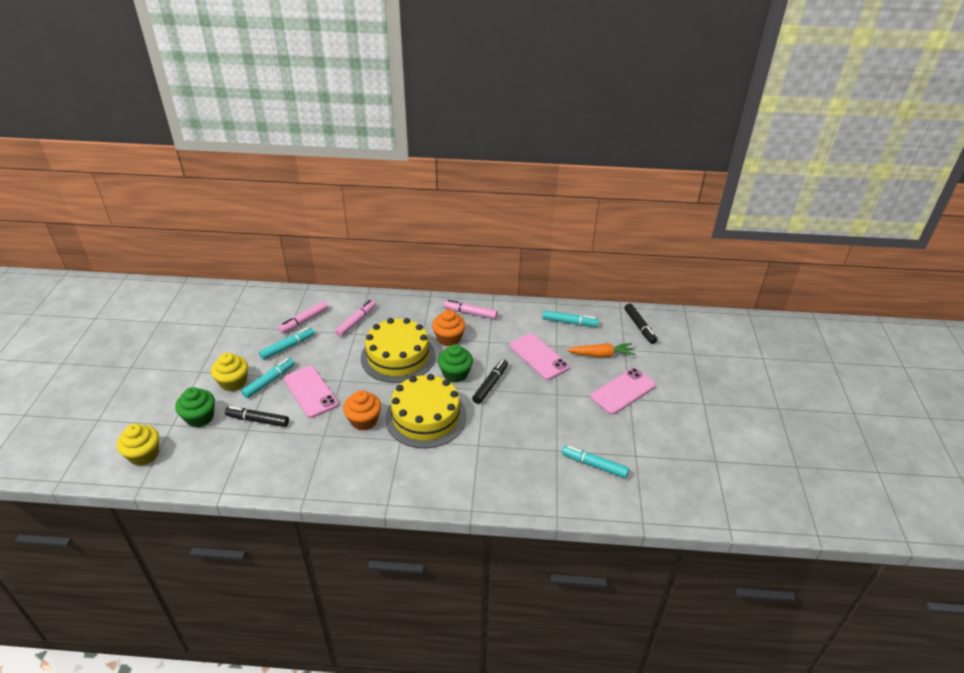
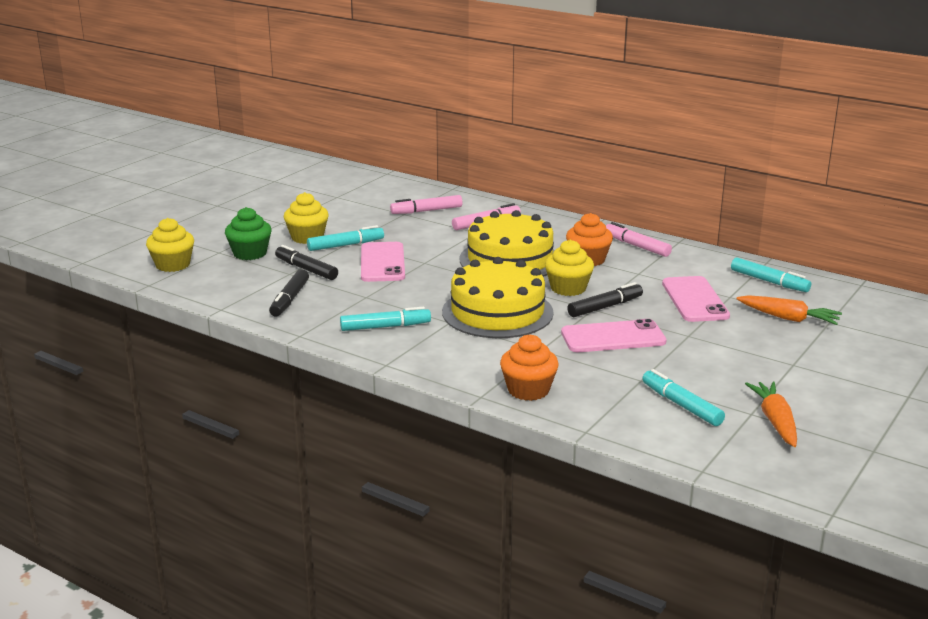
camera: 30 degrees right, 15 degrees down
(288, 347) = (390, 225): turquoise marker -> turquoise marker (385, 327)
(364, 420) = (421, 297): orange cupcake -> orange cupcake (528, 390)
(455, 374) = (568, 288): green cupcake -> yellow cupcake
(623, 391) = (789, 355): pink phone -> pink phone (613, 337)
(639, 327) = (874, 308): black marker -> black marker (289, 299)
(652, 457) = (775, 421): none -> orange carrot

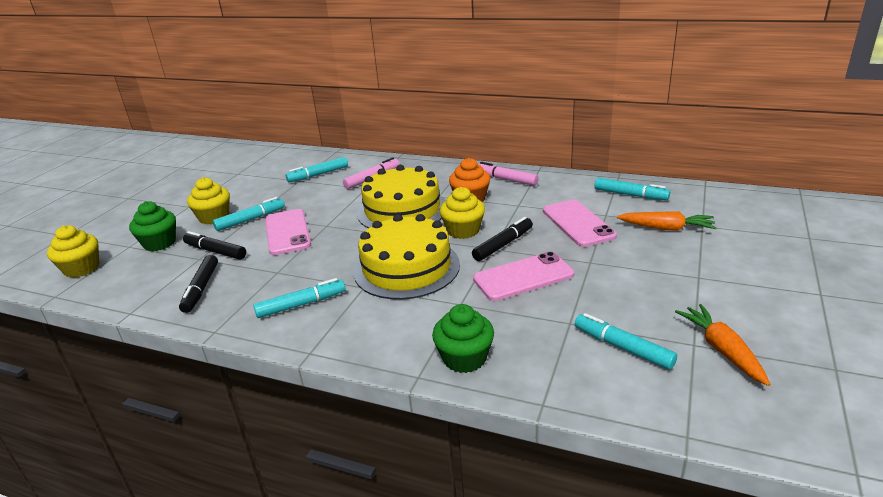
camera: 10 degrees left, 5 degrees up
(426, 211) = (318, 175): pink marker -> turquoise marker
(528, 390) = (464, 358): orange cupcake -> green cupcake

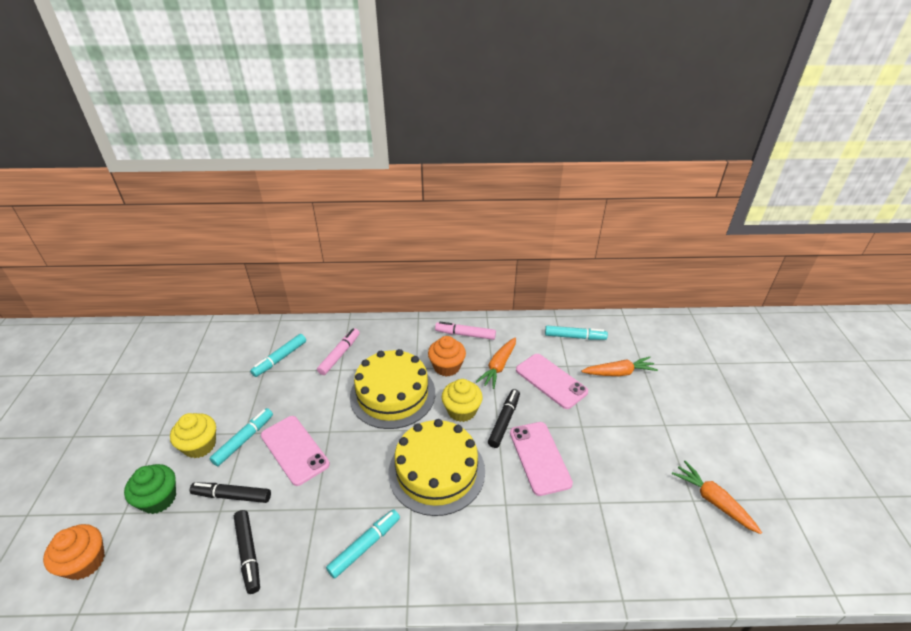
camera: 25 degrees left, 10 degrees up
(81, 268) = (85, 562): yellow cupcake -> orange cupcake
(464, 358) = (541, 569): green cupcake -> none
(523, 277) = (539, 457): pink phone -> pink phone turned 60 degrees counterclockwise
(525, 206) = (498, 366): none -> orange carrot
(622, 347) = (649, 519): turquoise marker -> none

